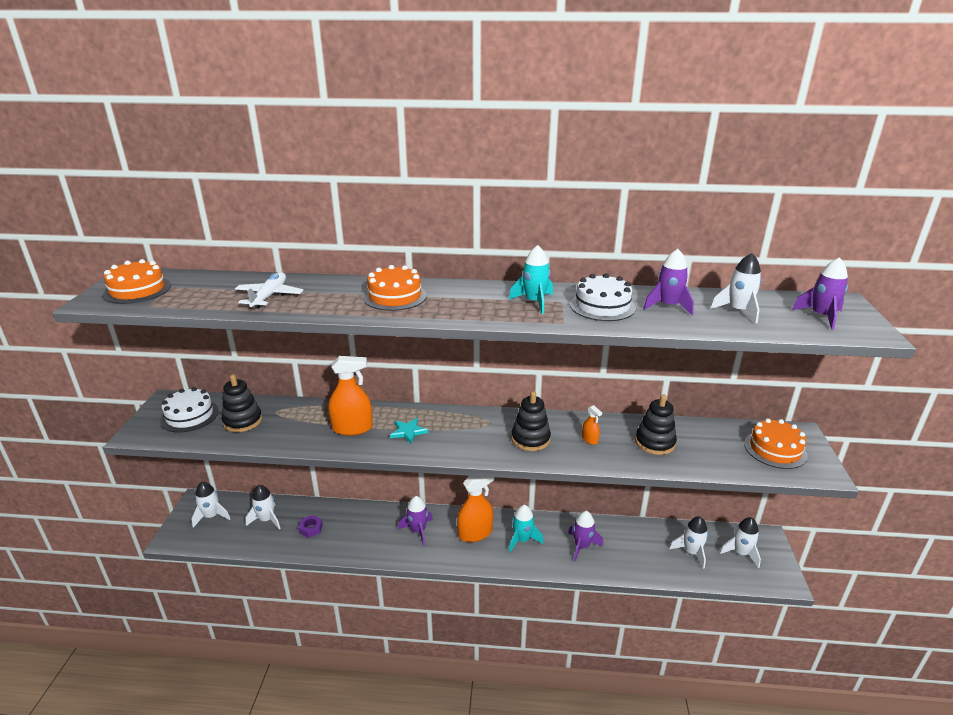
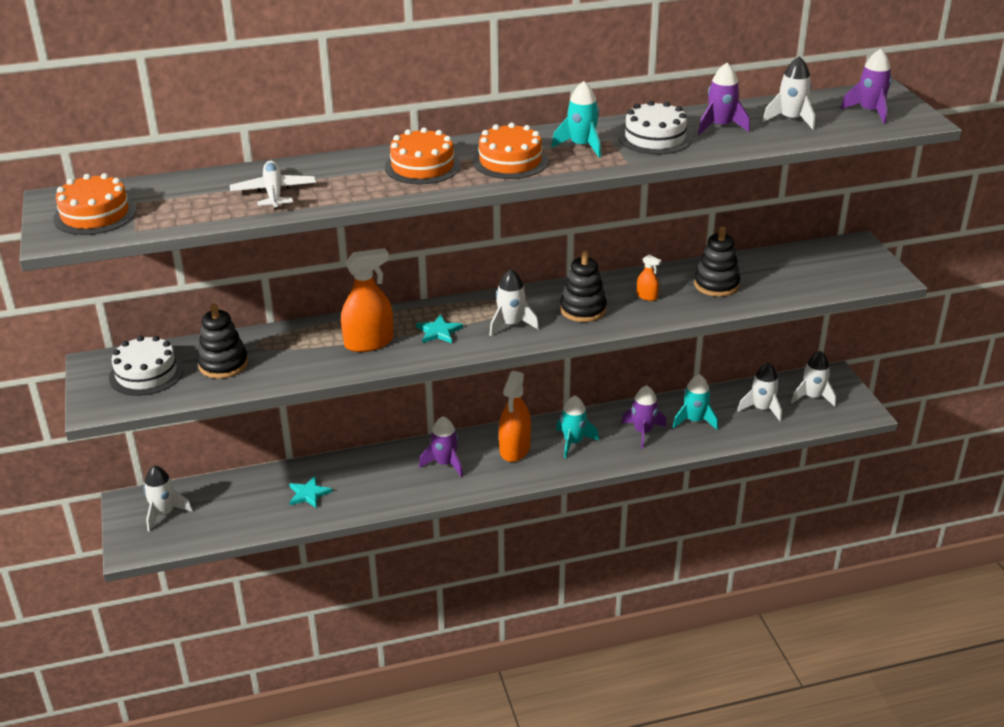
camera: 20 degrees left, 5 degrees up
(266, 519) = (242, 499): white rocket -> white rocket (511, 324)
(311, 528) = (308, 494): purple nut -> turquoise star
(475, 533) = (515, 449): orange spray bottle -> orange spray bottle turned 150 degrees clockwise
(628, 547) = (694, 420): none -> turquoise rocket
(775, 449) = (838, 265): orange cake -> orange cake (510, 161)

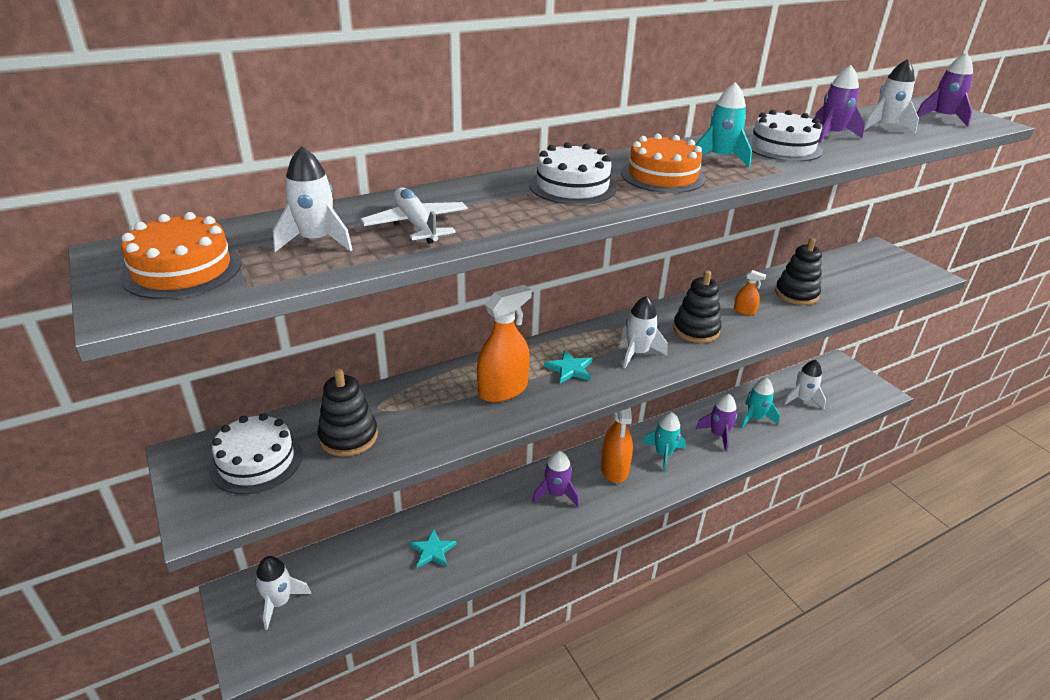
camera: 15 degrees left, 0 degrees up
(422, 166) = (572, 186): orange cake -> white cake
(812, 397) = (835, 384): white rocket -> white rocket (316, 241)

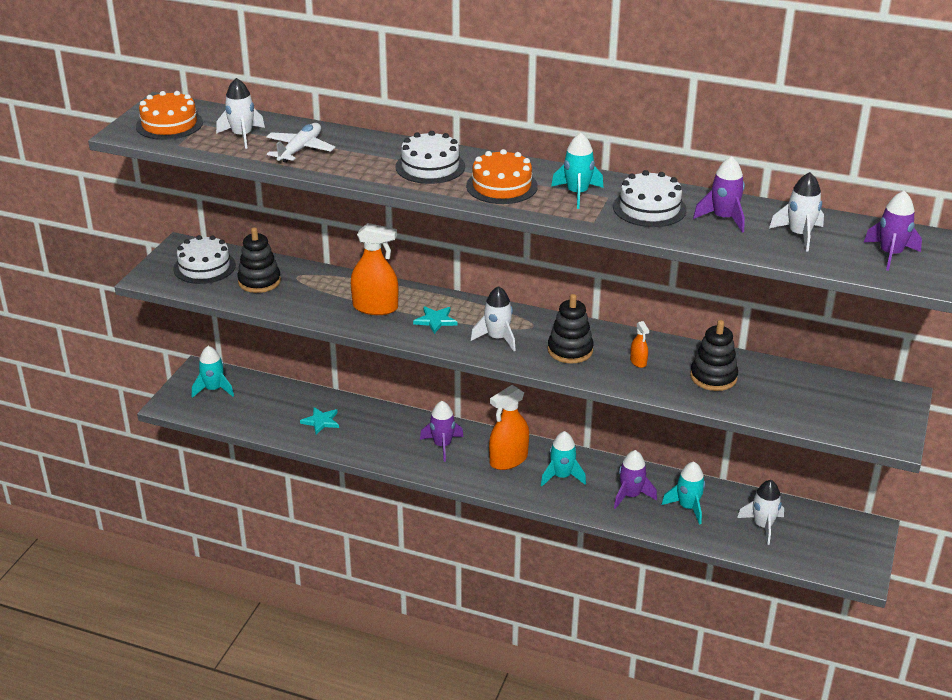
camera: 50 degrees right, 0 degrees up
(279, 602) = (214, 389): white rocket -> turquoise rocket

